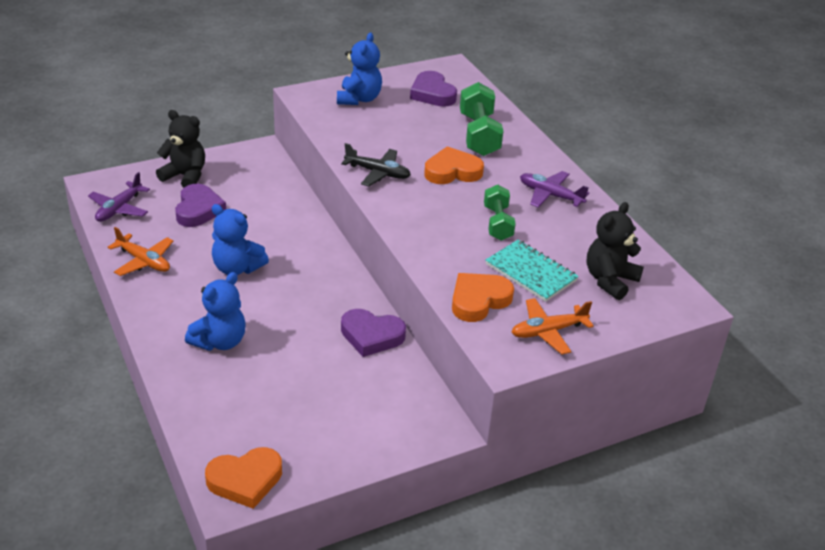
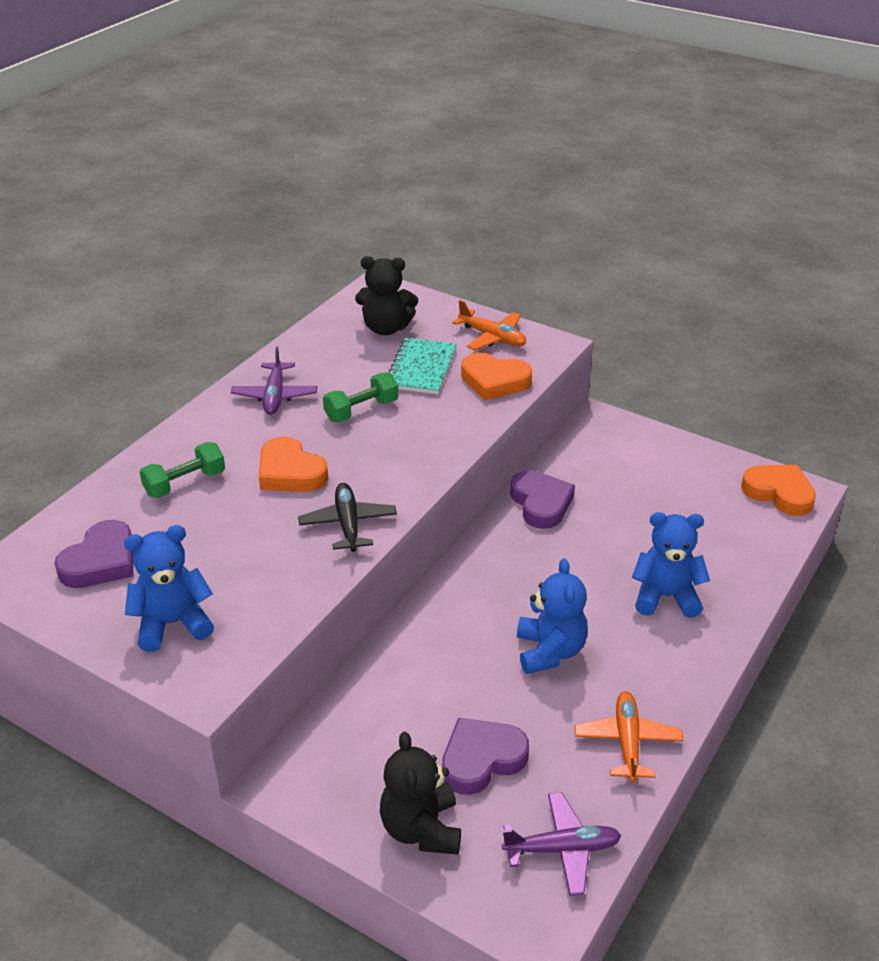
camera: 120 degrees left, 0 degrees up
(479, 135) = (185, 483): green dumbbell -> green dumbbell, size x0.65

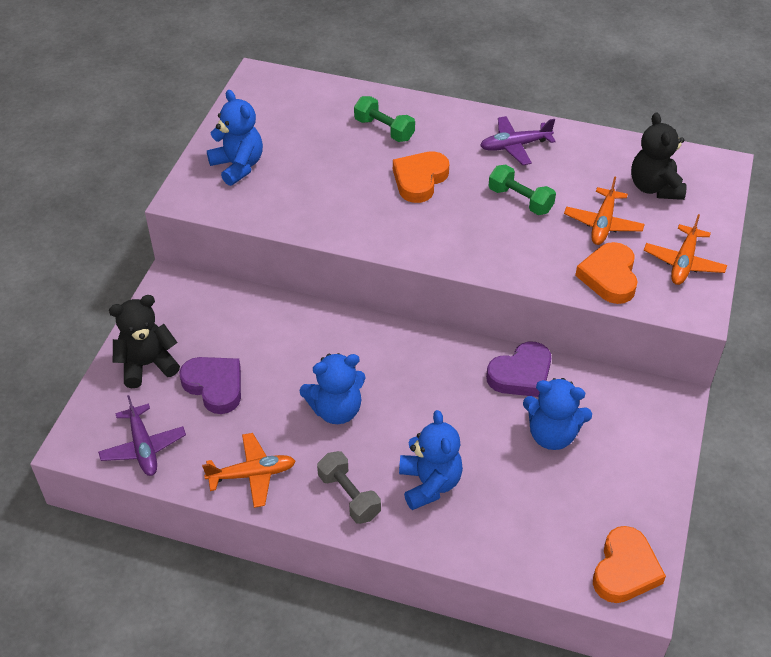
camera: 75 degrees right, 10 degrees up
(101, 561) = (287, 116): purple heart -> none
(348, 524) = (370, 226): black plane -> none
(421, 368) = (603, 224): turquoise notebook -> orange plane
(621, 500) = (552, 434): none -> blue teddy bear
(671, 661) = (349, 496): none -> grey dumbbell

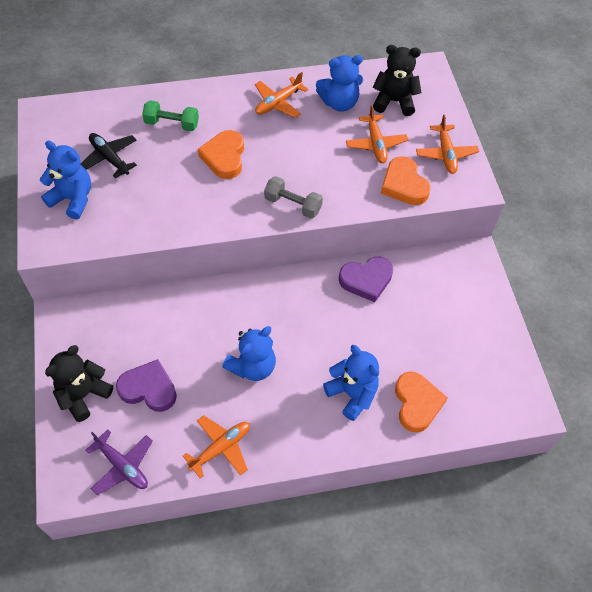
camera: 30 degrees left, 10 degrees up
(298, 141) = (109, 158): none -> black plane
(349, 496) = (301, 430): grey dumbbell -> grey dumbbell (293, 204)
(515, 146) = (278, 103): purple plane -> orange plane
(520, 200) = (308, 147): green dumbbell -> none
(521, 374) = (366, 280): purple heart -> purple heart turned 45 degrees clockwise
(552, 434) = (412, 317): blue teddy bear -> blue teddy bear (339, 103)
(625, 570) = (513, 396): orange heart -> orange heart (417, 403)
(654, 187) = (394, 101): black teddy bear -> black teddy bear turned 135 degrees clockwise

